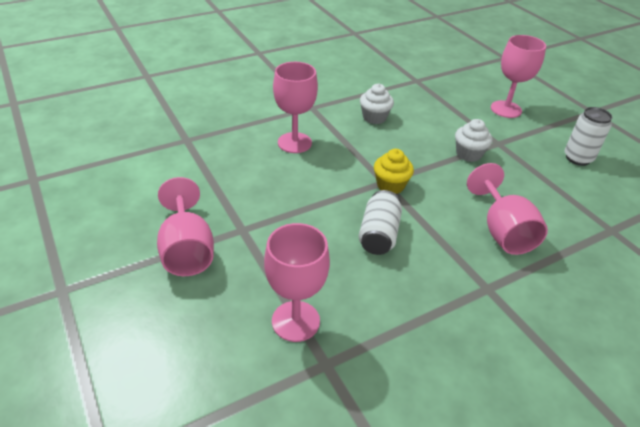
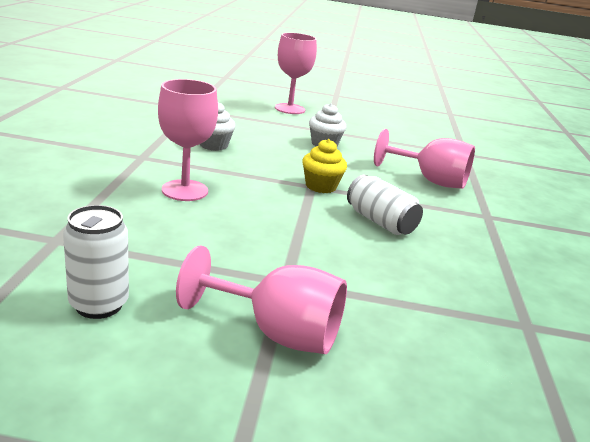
camera: 55 degrees left, 15 degrees down
(295, 321) = (459, 315): pink goblet -> none
(577, 158) = (380, 123): white can -> white can (99, 304)

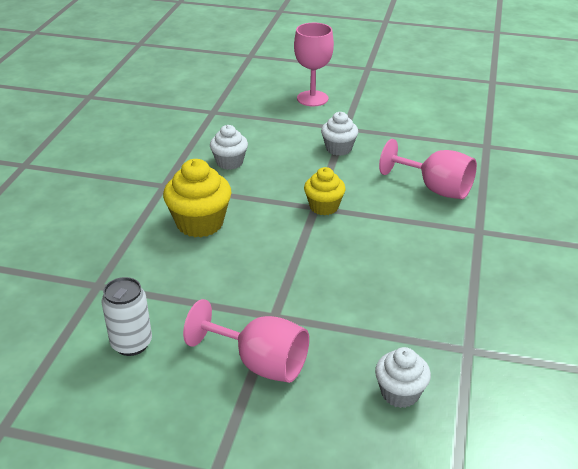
camera: 10 degrees right, 10 degrees up
(185, 190) = (200, 223): pink goblet -> yellow cupcake
(380, 222) = (370, 246): white can -> none
(467, 373) = (400, 393): none -> white cupcake

